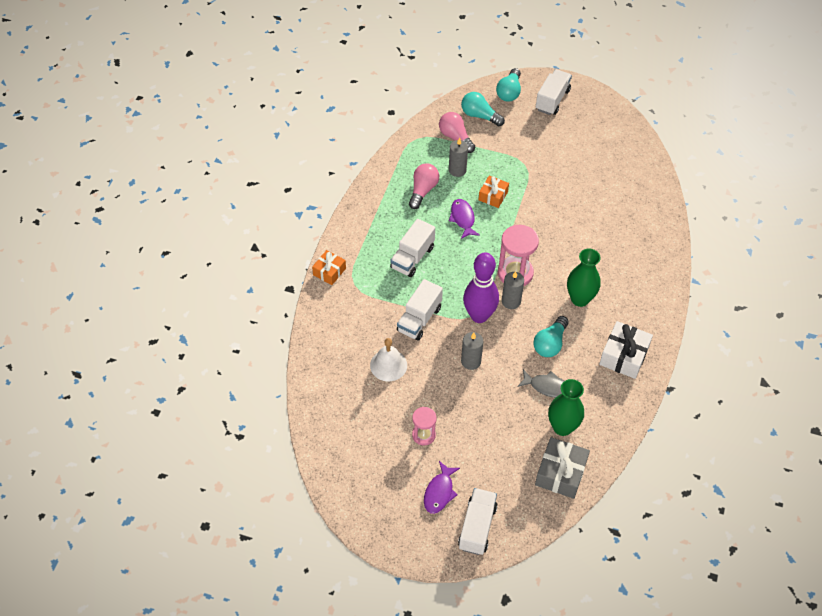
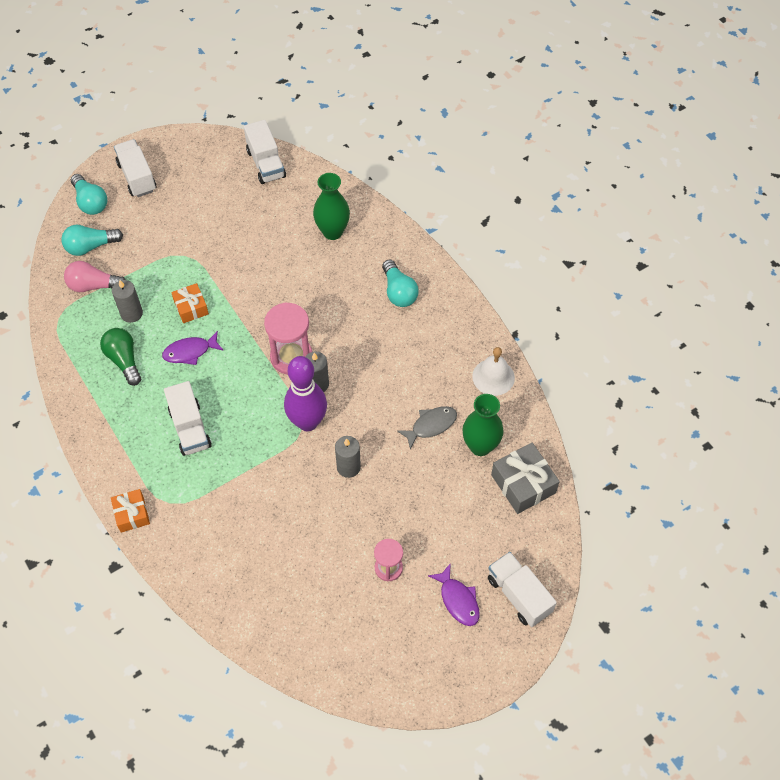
camera: 50 degrees left, 5 degrees up
(388, 365) = (287, 541): white bell -> white bell (493, 377)
(419, 319) = (263, 475): white truck -> white truck (266, 164)
(423, 190) = (124, 360): pink light bulb -> green light bulb
(462, 218) = (190, 352): purple fish -> purple fish turned 45 degrees counterclockwise
(550, 343) = (390, 388): turquoise light bulb -> turquoise light bulb (399, 292)
(580, 299) = (367, 328): green vase -> green vase (332, 232)
(624, 356) = (454, 342): white gift -> none

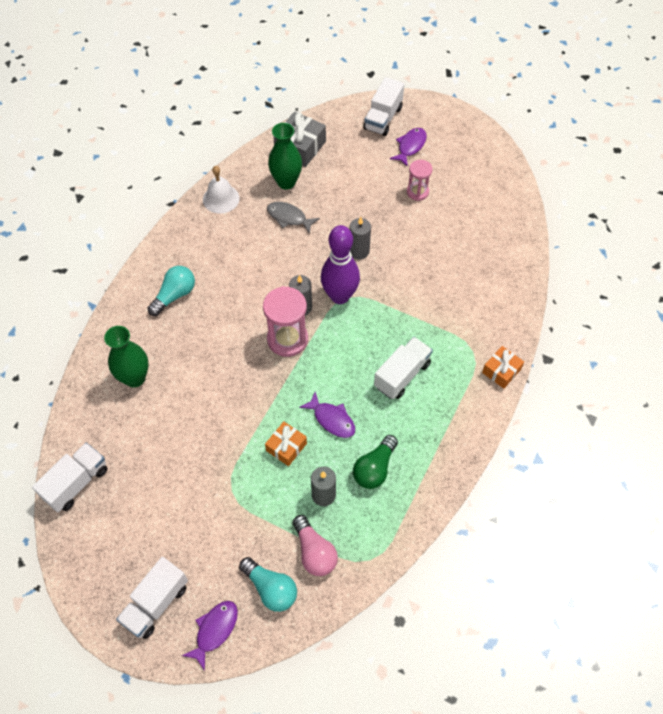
camera: 120 degrees left, 0 degrees up
(90, 202) = (215, 630): turquoise light bulb -> purple fish

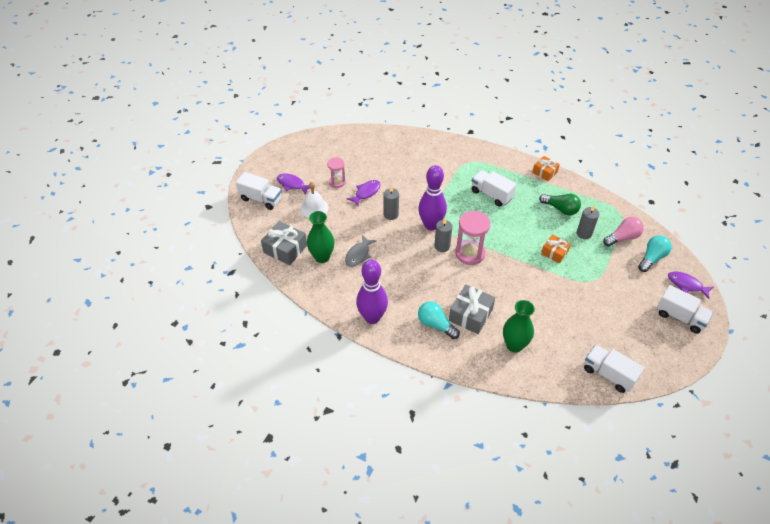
camera: 90 degrees left, 10 degrees down
(186, 333) = (470, 315): none -> grey gift
(191, 232) = (372, 317): none -> purple bowling pin
(221, 198) = (337, 299): white bell -> white bell (314, 208)
(332, 419) = (530, 229): purple fish -> purple fish (366, 192)
(501, 371) = (482, 150): orange gift -> orange gift (544, 172)

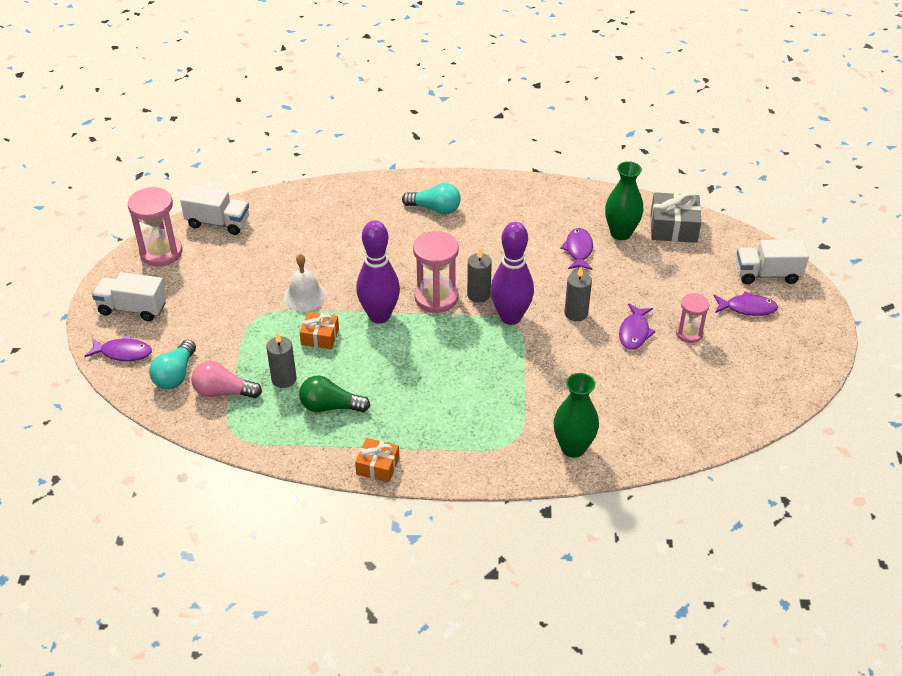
camera: 155 degrees right, 5 degrees down
(314, 208) = (685, 287): white bell -> white bell (305, 296)
(358, 255) = (578, 250): grey fish -> purple fish
(372, 317) = (511, 193): purple bowling pin -> purple bowling pin (379, 316)
(470, 315) = (399, 230): grey gift -> none
(491, 195) = (447, 393): white truck -> none
(514, 345) = (335, 217): green vase -> green vase (573, 448)
(622, 237) = (223, 392): pink light bulb -> pink light bulb turned 60 degrees clockwise
(657, 360) = (161, 252): none -> pink hourglass

